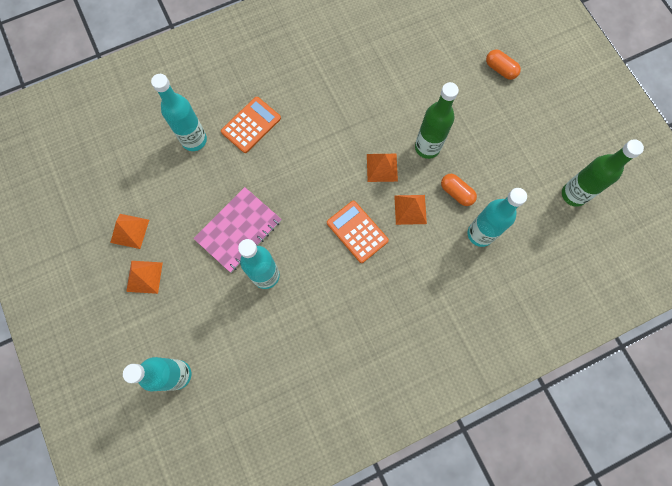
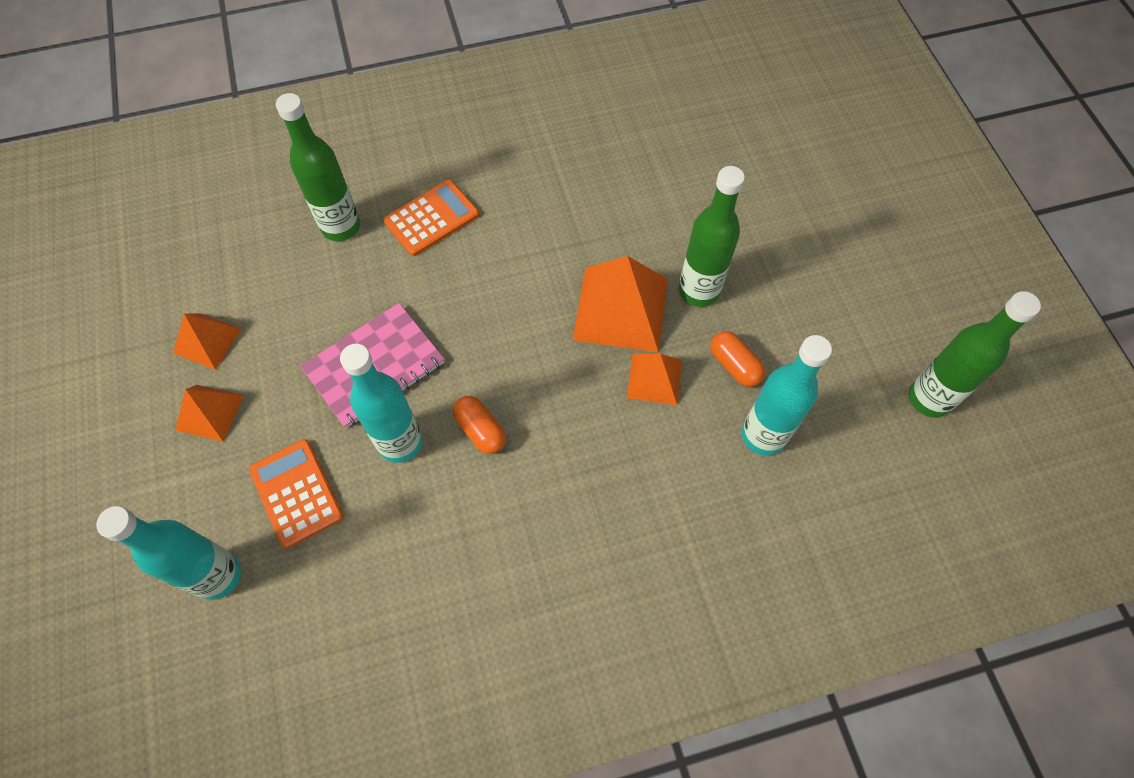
camera: 10 degrees right, 10 degrees down
(194, 140) = (341, 227): turquoise bottle -> green bottle
(357, 232) = (561, 399): orange calculator -> orange calculator (296, 493)
(382, 167) = (621, 309): orange pyramid -> orange pyramid, size x1.76
(500, 69) = (833, 196): orange capsule -> orange capsule (480, 430)

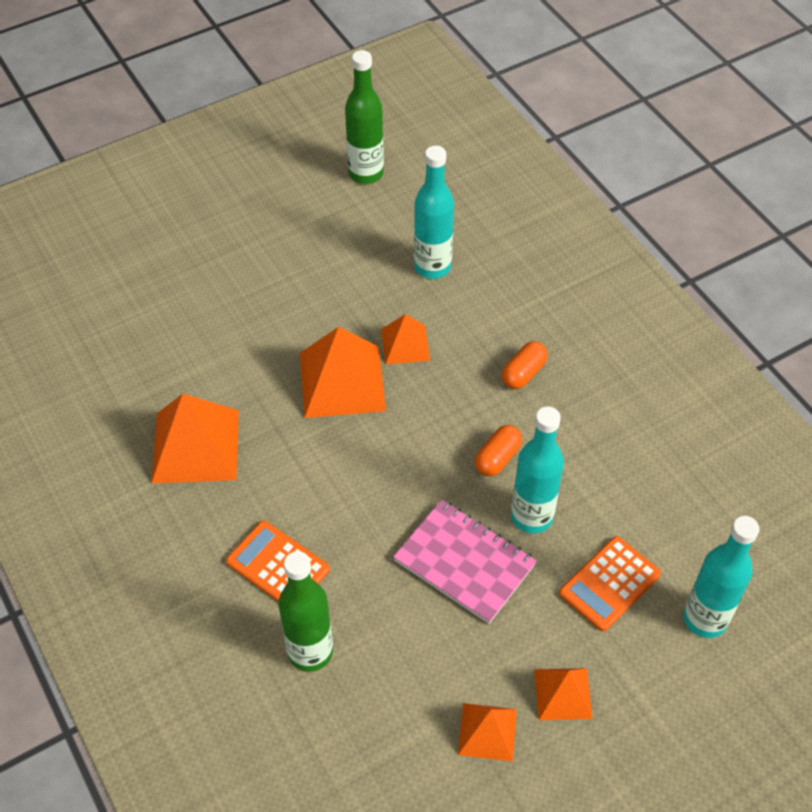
camera: 105 degrees left, 10 degrees down
(579, 178) = (196, 446): none -> orange pyramid
(698, 291) = (306, 328): green bottle -> none
(734, 365) = (375, 293): orange capsule -> orange capsule (523, 373)

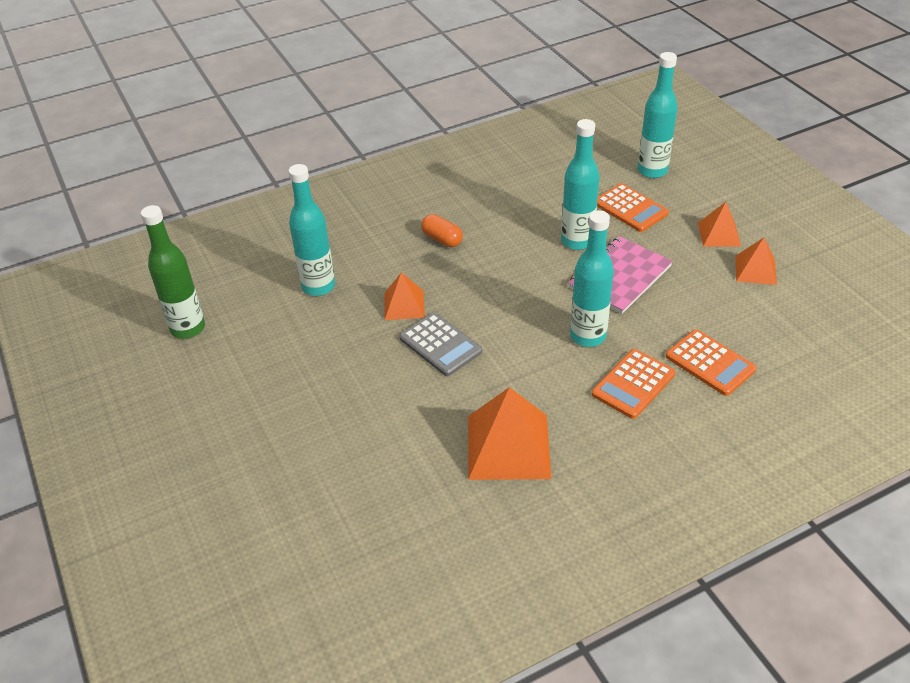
camera: 85 degrees left, 10 degrees down
(310, 652) = (710, 363): green bottle -> orange calculator
(342, 381) = (440, 345): orange pyramid -> grey calculator
(356, 523) = (588, 336): none -> turquoise bottle
(497, 458) = (524, 256): orange capsule -> none

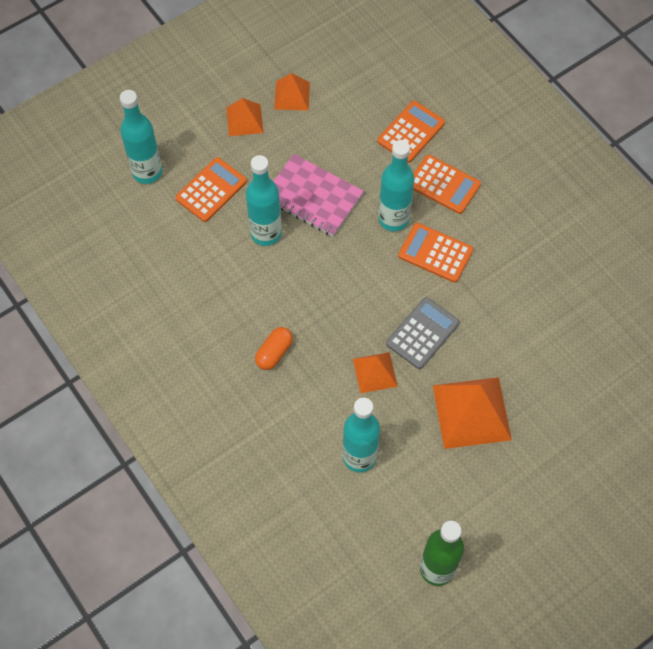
camera: 100 degrees left, 20 degrees up
(508, 446) = (525, 268): orange pyramid -> orange pyramid (471, 412)
(539, 366) = (435, 253): none -> orange calculator

